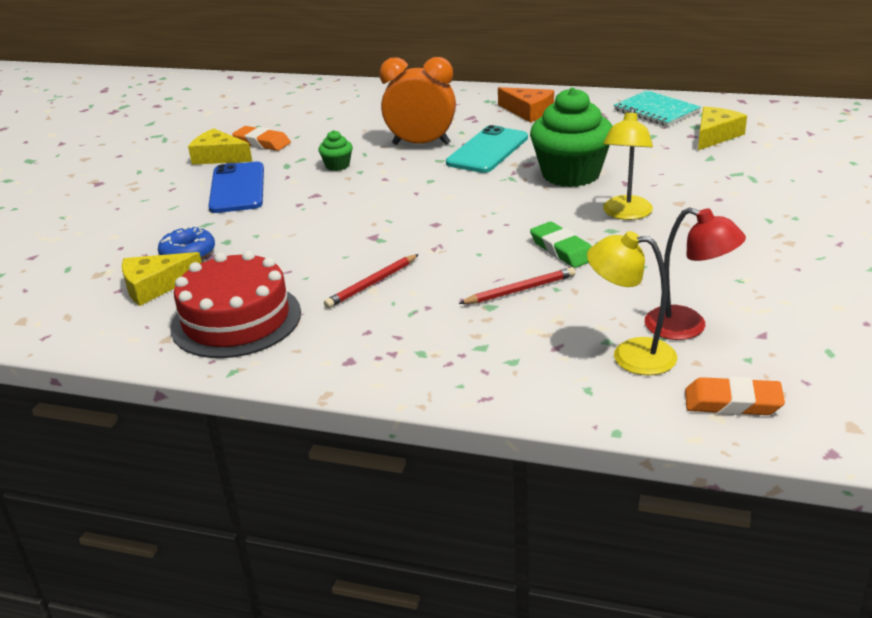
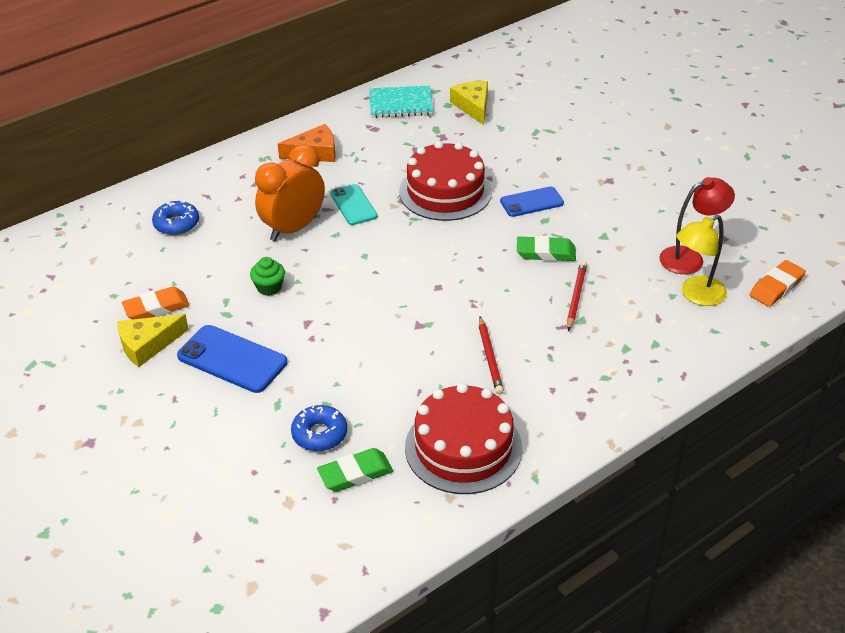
camera: 55 degrees left, 10 degrees up
(155, 286) = (355, 474): yellow cheese -> green eraser
(364, 109) = (176, 224): none -> blue donut
(487, 150) = (353, 205): turquoise phone -> turquoise phone, size x0.66
(571, 174) = (445, 191): green cupcake -> red cake
(626, 214) = (531, 202): yellow lamp -> blue phone

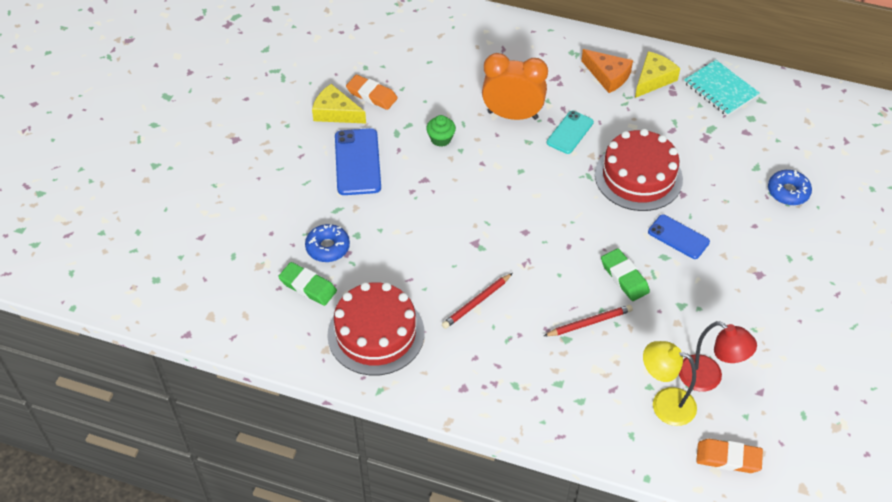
camera: 55 degrees right, 10 degrees up
(176, 224) = (460, 52): blue donut -> blue donut (788, 192)
(473, 106) = (765, 135): yellow cheese -> yellow cheese (653, 79)

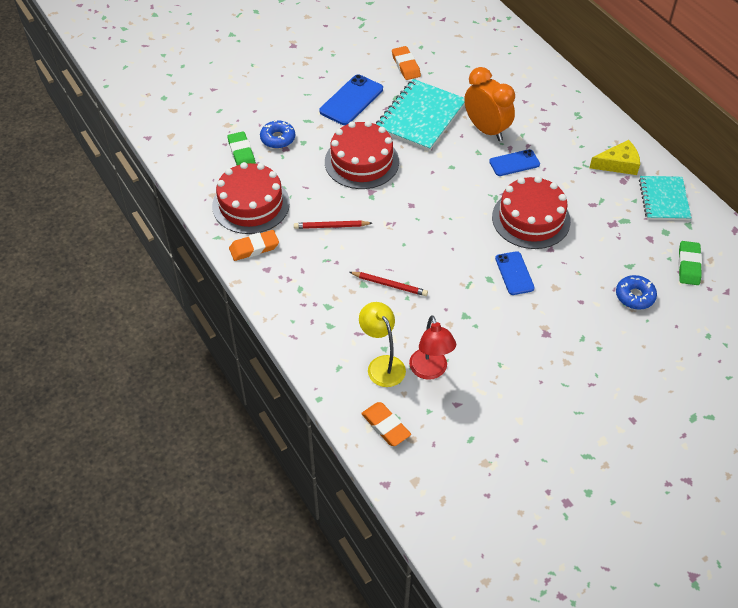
camera: 40 degrees right, 0 degrees up
(335, 112) = (371, 63): yellow cheese -> none
(428, 375) = (254, 248): none -> orange eraser
(434, 218) = (361, 161): none -> red cake
(441, 139) = (420, 117): green cupcake -> turquoise notebook
(570, 132) = (514, 163): turquoise phone -> blue phone
(608, 76) = (586, 143): orange cheese -> none
(624, 277) = (445, 273): green eraser -> green eraser (688, 265)

